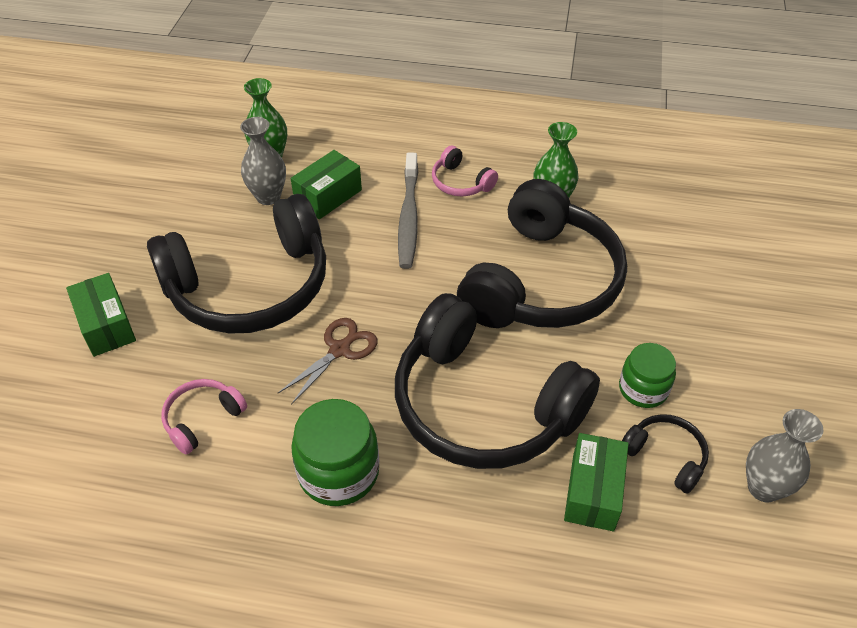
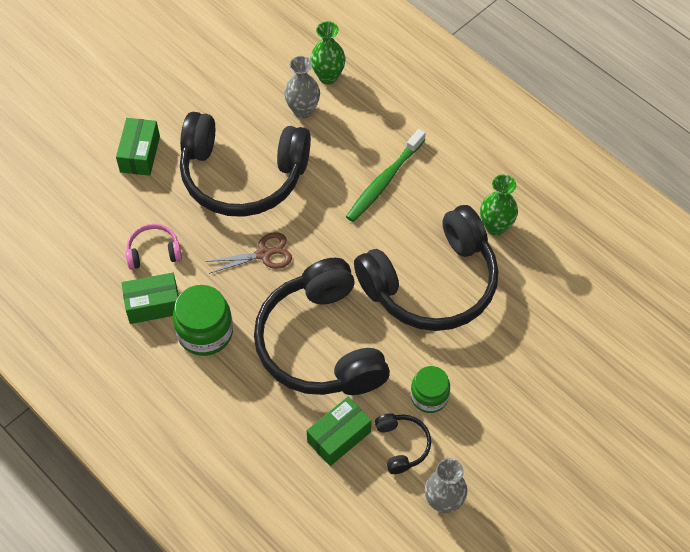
camera: 35 degrees right, 10 degrees up
(328, 196) = (343, 132): green box -> green box (153, 305)
(409, 217) = (384, 181): grey toothbrush -> green toothbrush
(461, 182) = (444, 173): pink headphones -> none

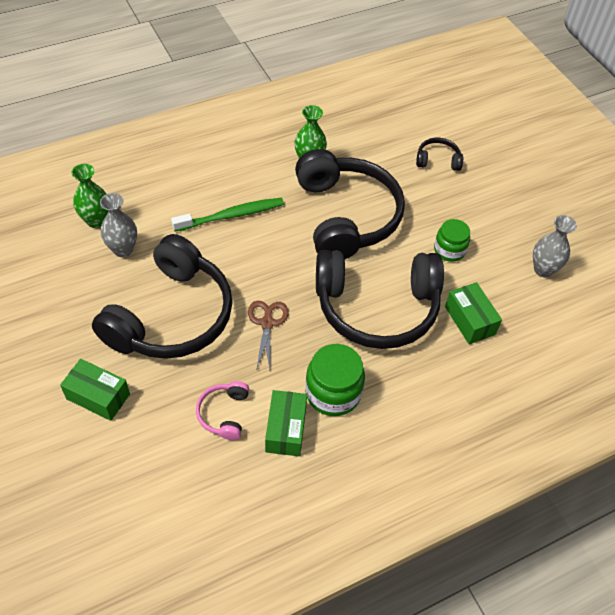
camera: 75 degrees left, 5 degrees down
(384, 181) = (231, 215): green toothbrush -> green toothbrush turned 75 degrees counterclockwise
(402, 445) = (488, 280): black headphones -> black headphones (438, 160)

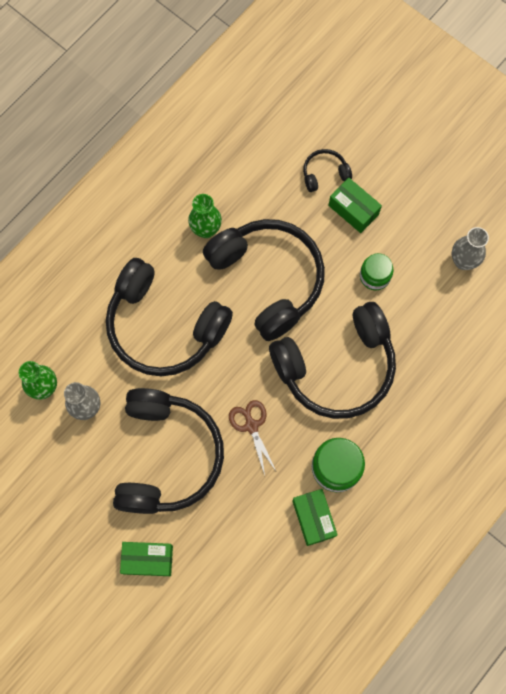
camera: 20 degrees left, 20 degrees up
(224, 414) = (258, 527): pink headphones -> none
(231, 215) = (164, 326): green toothbrush -> black headphones
(469, 320) = (419, 344): green box -> green box (353, 210)

